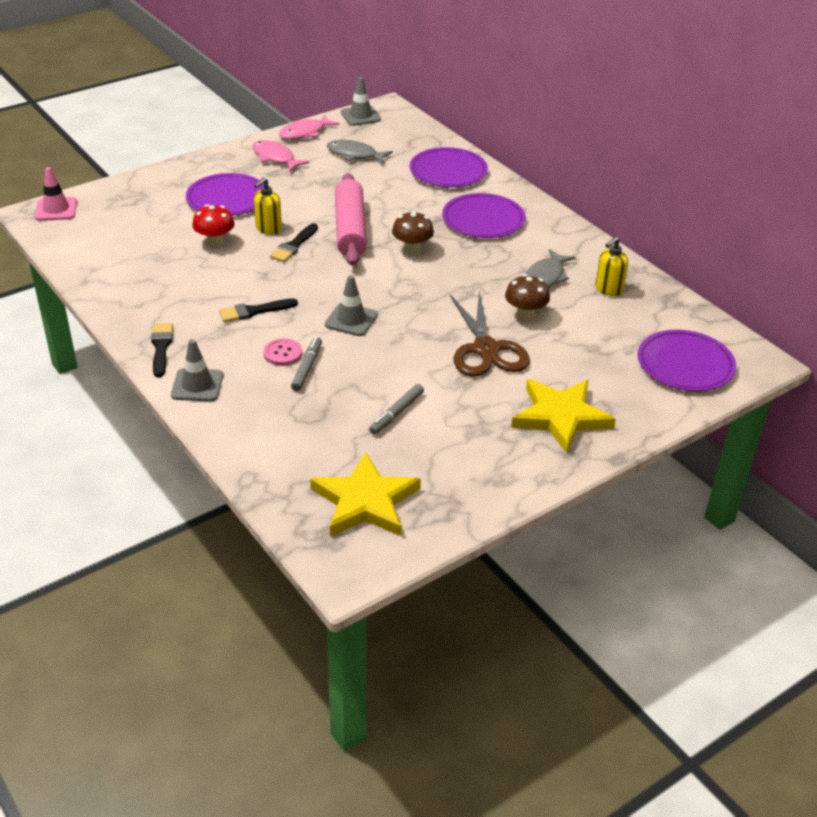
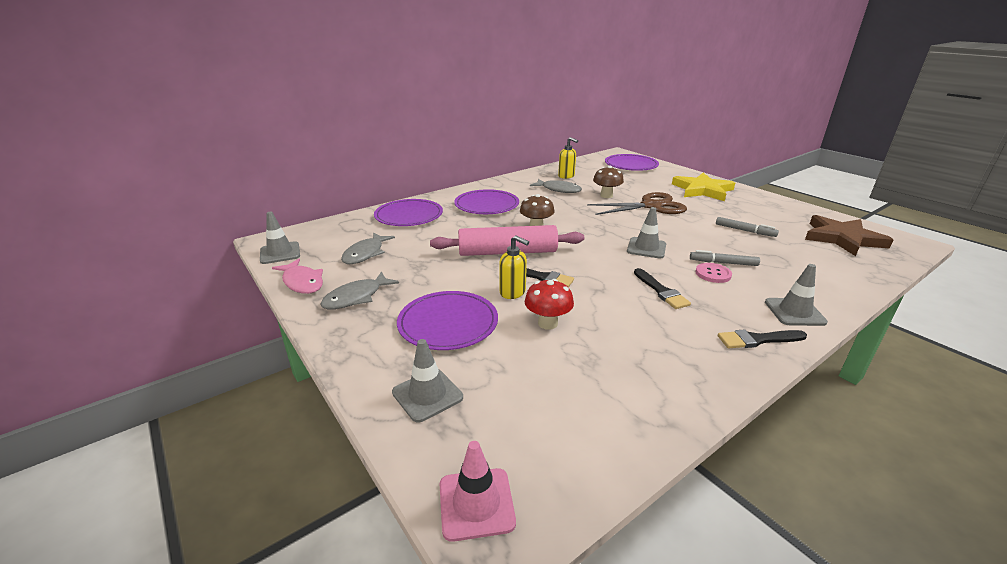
camera: 90 degrees left, 10 degrees down
(146, 193) = (427, 395): none -> grey traffic cone
(275, 158) = (356, 297): pink fish -> grey fish
(365, 501) = (842, 238): yellow star -> brown star

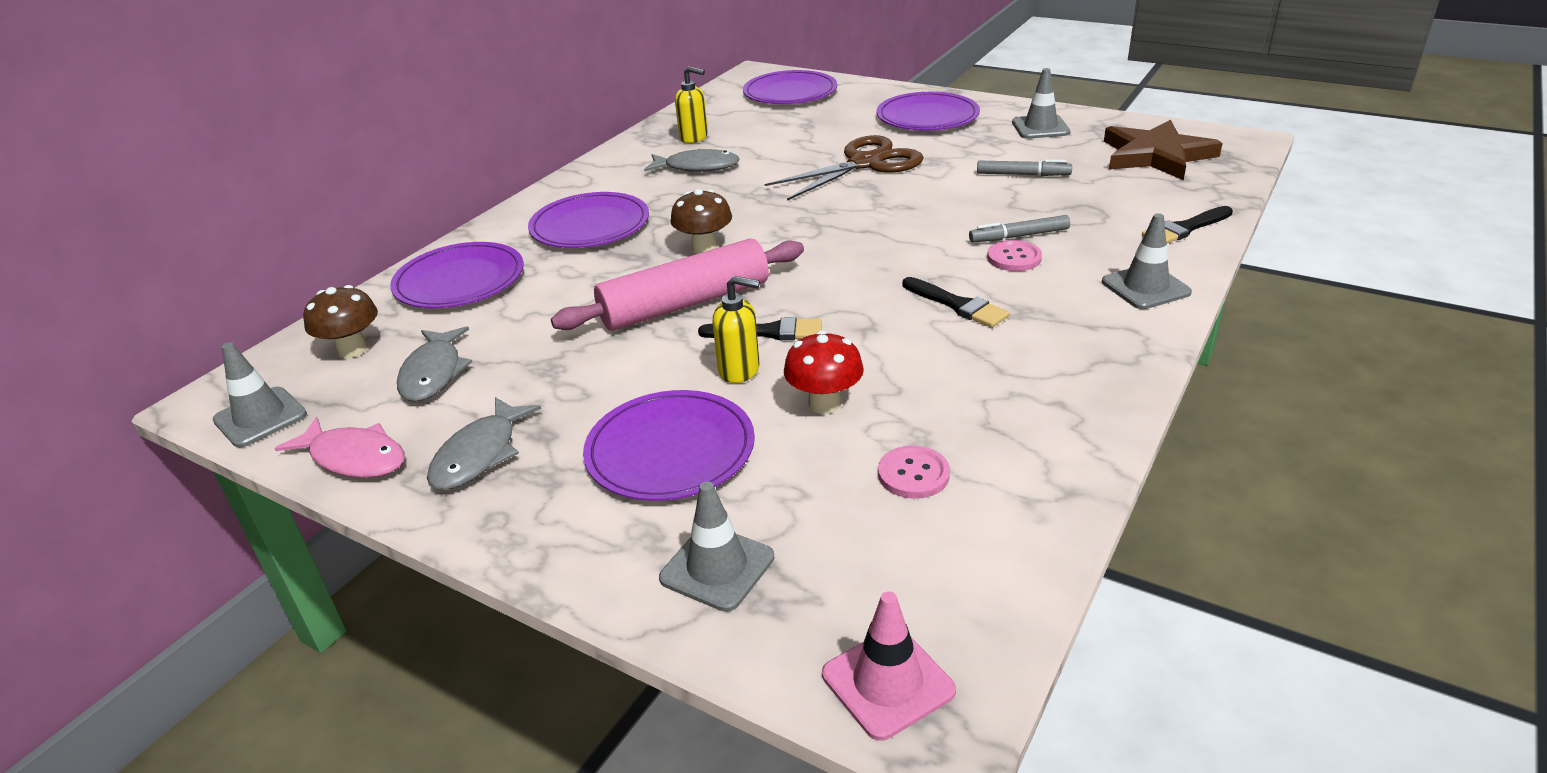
camera: 20 degrees left, 5 degrees up
(574, 379) = (913, 474): none -> pink button
(606, 195) = (783, 160): brown mushroom -> brown mushroom (352, 350)
(646, 248) = (898, 240): grey traffic cone -> grey traffic cone (1040, 127)
(702, 190) = (927, 116): yellow star -> purple plate
(757, 340) = (1119, 341): black brush -> black brush (1185, 228)

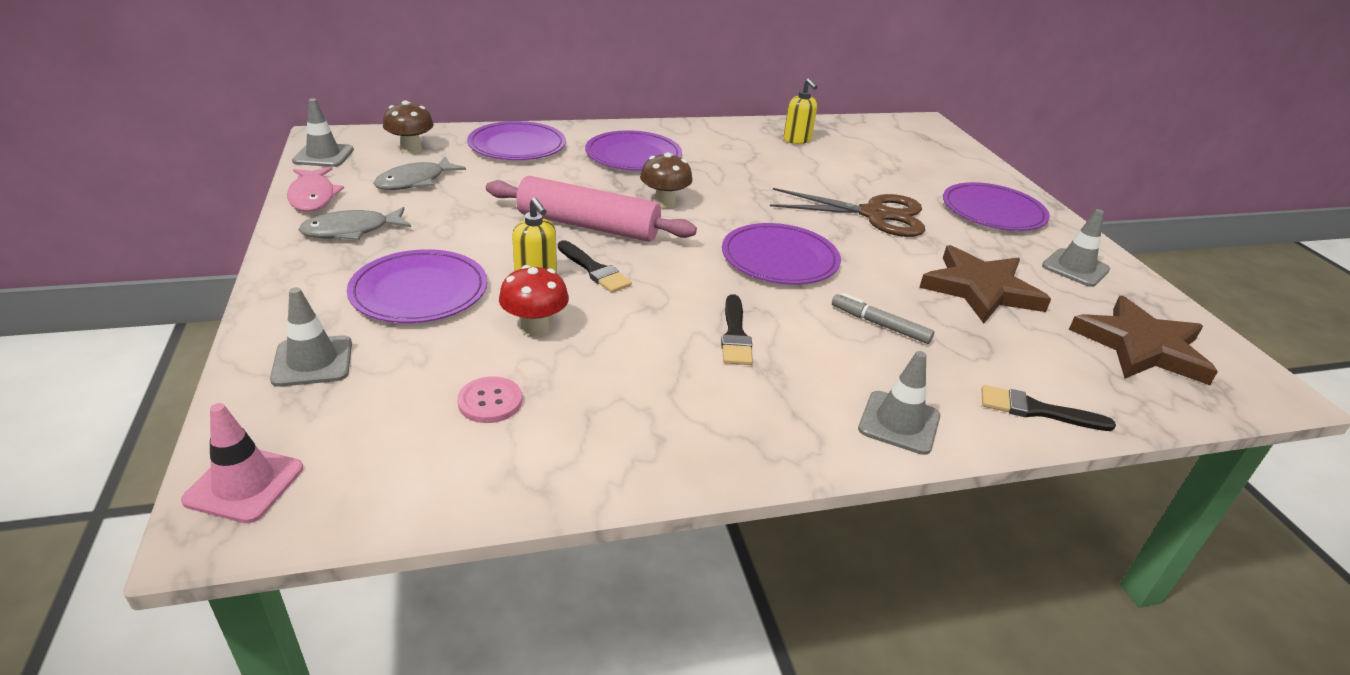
camera: 40 degrees right, 0 degrees up
(697, 167) = (761, 157): grey fish -> none
(790, 92) = (922, 145): purple plate -> purple plate (779, 258)
(1014, 258) = (843, 335): pink button -> none
(1023, 175) = (980, 289): grey marker -> brown star

